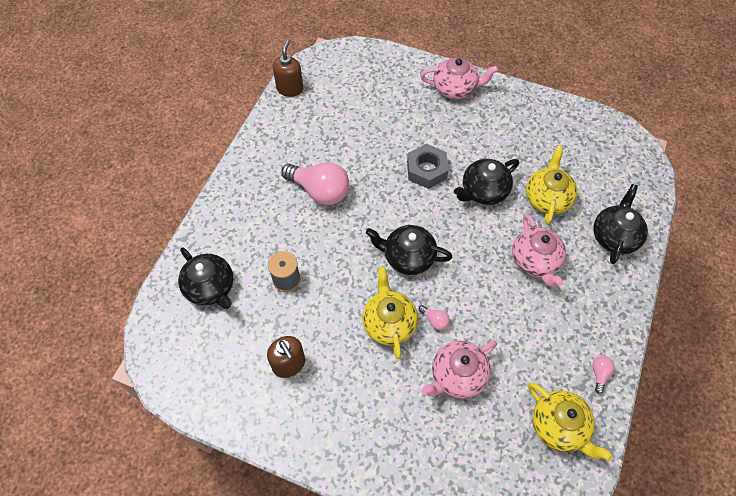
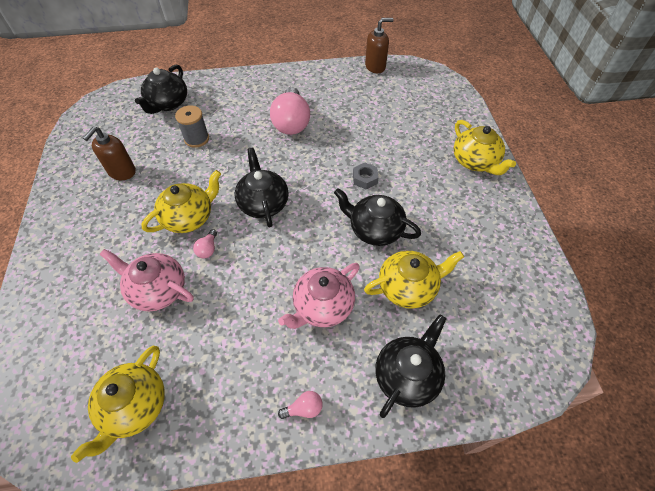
camera: 60 degrees right, 5 degrees down
(426, 170) = (365, 179): grey nut -> grey nut, size x0.60
(455, 88) = (475, 161): pink teapot -> yellow teapot
(599, 374) = (215, 426): pink light bulb -> pink light bulb (304, 408)
(614, 236) = (407, 375): black teapot -> black teapot turned 45 degrees counterclockwise

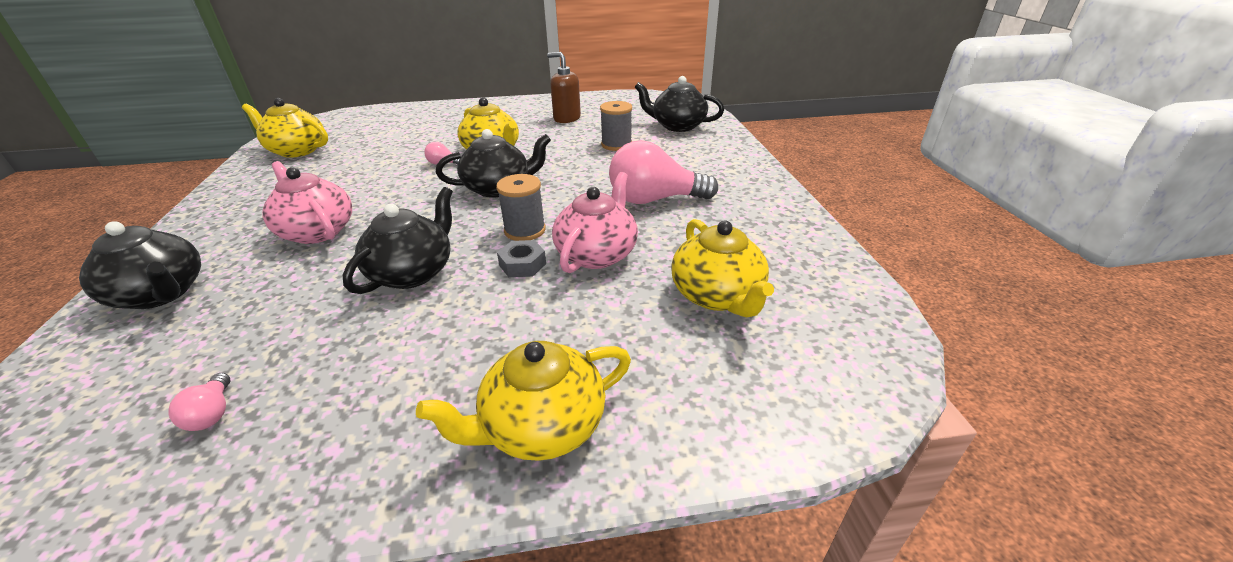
camera: 90 degrees right, 20 degrees down
(157, 290) = (407, 147): pink teapot -> pink teapot (597, 254)
(304, 408) = (206, 223): pink light bulb -> pink light bulb (212, 413)
(326, 181) = (525, 230): none -> grey spool
(375, 66) = (850, 281): brown soap dispenser -> none
(408, 287) = (288, 301): yellow teapot -> yellow teapot (717, 296)

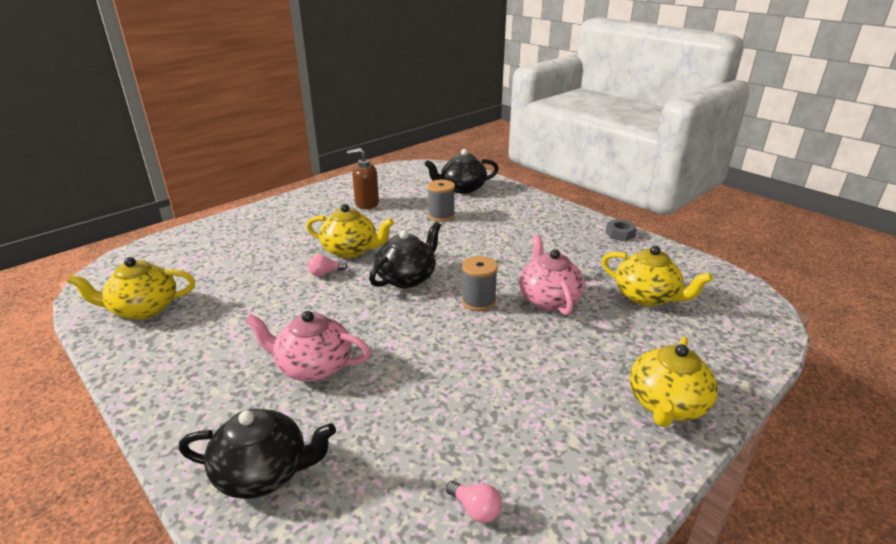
camera: 35 degrees left, 5 degrees down
(413, 272) = (450, 361): black teapot -> none
(522, 264) = (514, 324): grey nut -> grey nut (620, 234)
(654, 200) = (528, 249): pink light bulb -> none

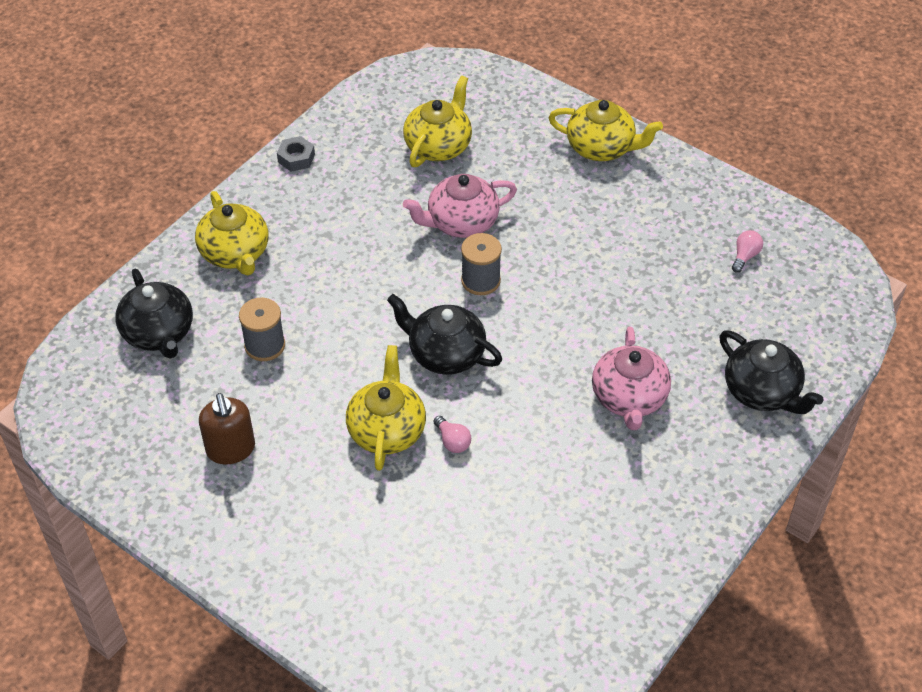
camera: 100 degrees left, 20 degrees up
(143, 309) = (578, 612): yellow teapot -> yellow teapot (235, 253)
(263, 472) = (762, 391): black teapot -> black teapot turned 150 degrees clockwise

